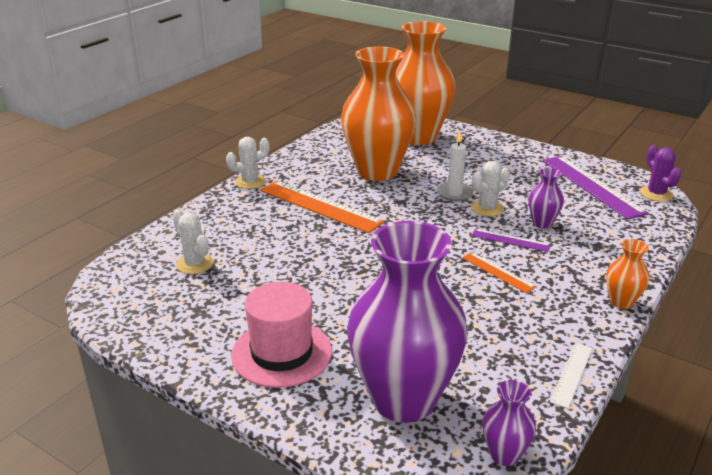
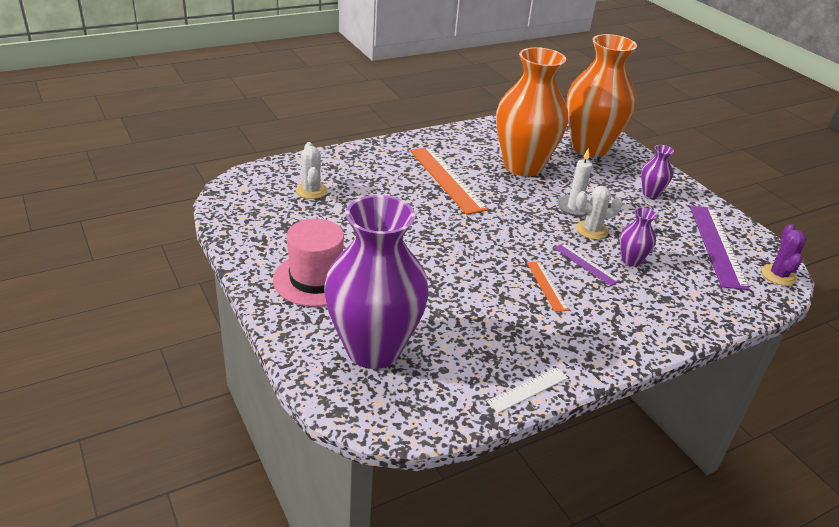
camera: 25 degrees right, 5 degrees up
(250, 182) = (408, 141): white cactus -> none
(504, 454) = (412, 421): purple vase -> purple vase (650, 193)
(621, 302) = (636, 353): orange vase -> none

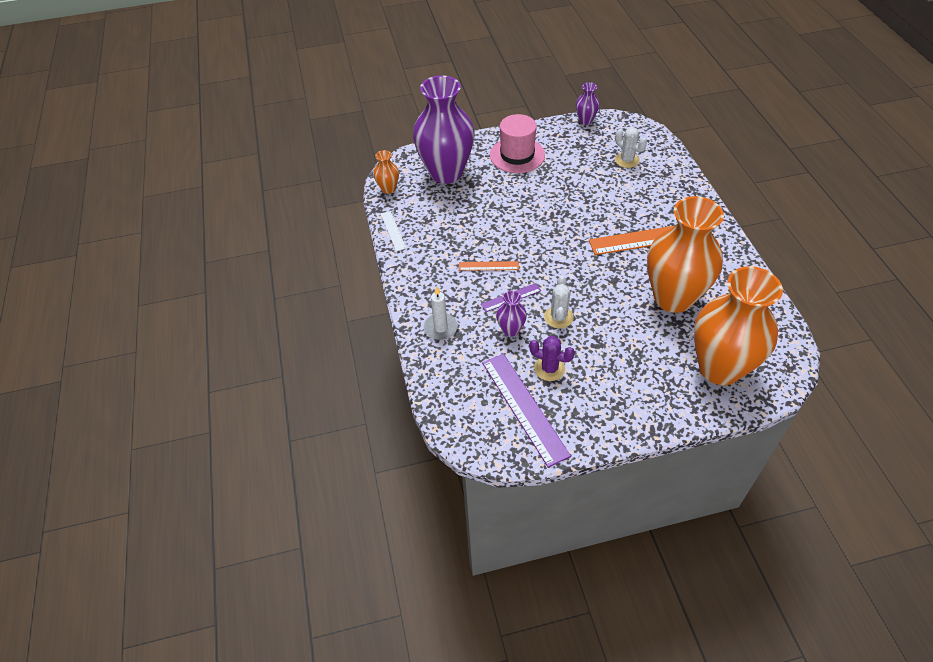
camera: 110 degrees right, 15 degrees up
(311, 191) = (627, 160): white cactus -> white cactus turned 45 degrees clockwise
(434, 415) = (388, 189): none -> orange vase
(574, 207) = (596, 316): white candle -> white candle (440, 328)
(650, 193) = (621, 389): purple vase -> purple vase (585, 120)
(717, 245) = (524, 408): purple ruler -> purple ruler turned 45 degrees clockwise
(778, 275) = (471, 437): purple cactus -> purple cactus (549, 368)

